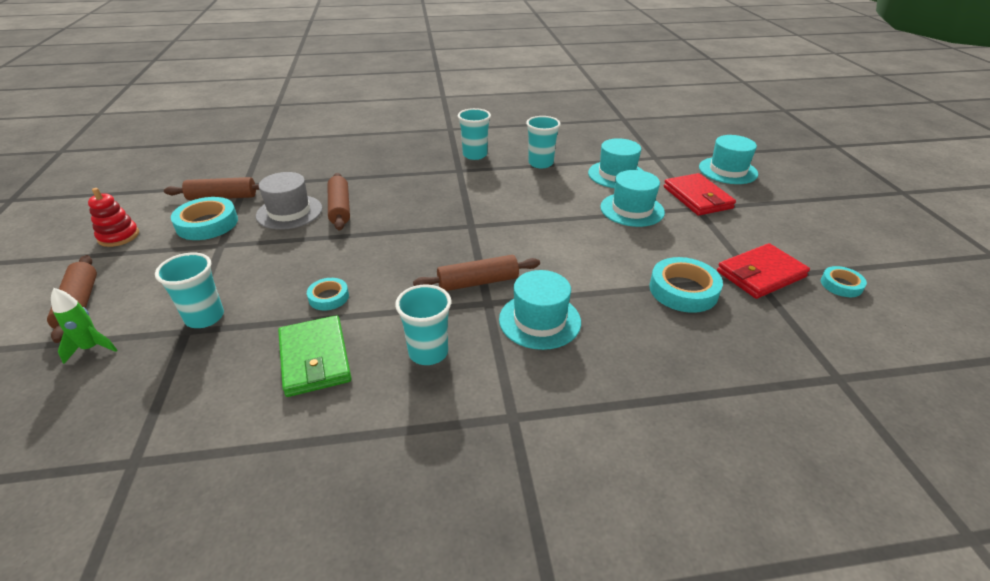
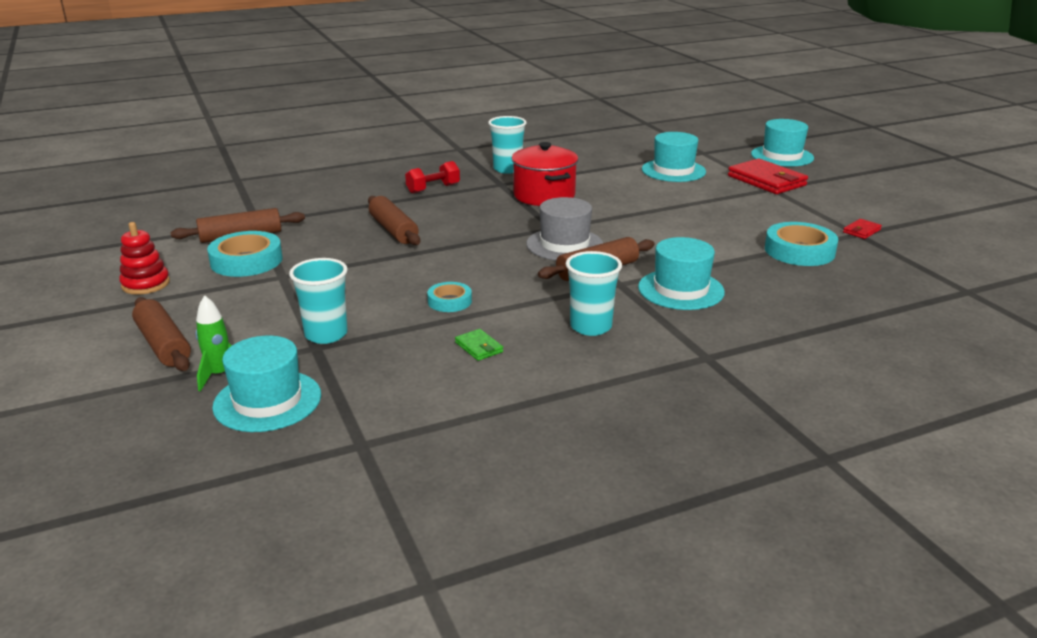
camera: 15 degrees left, 10 degrees down
(289, 212) = (337, 240): grey hat -> grey hat (564, 244)
(315, 359) = (479, 347): green wallet -> green wallet, size x0.46
(401, 168) = (433, 189): none -> red dumbbell
(486, 188) = (544, 195): none -> red pot
(540, 163) = (586, 169): turquoise cup -> none
(632, 209) = (709, 197): turquoise hat -> turquoise hat (267, 401)
(760, 274) = (861, 231): red wallet -> red wallet, size x0.46
(841, 285) = (935, 230): turquoise tape -> none

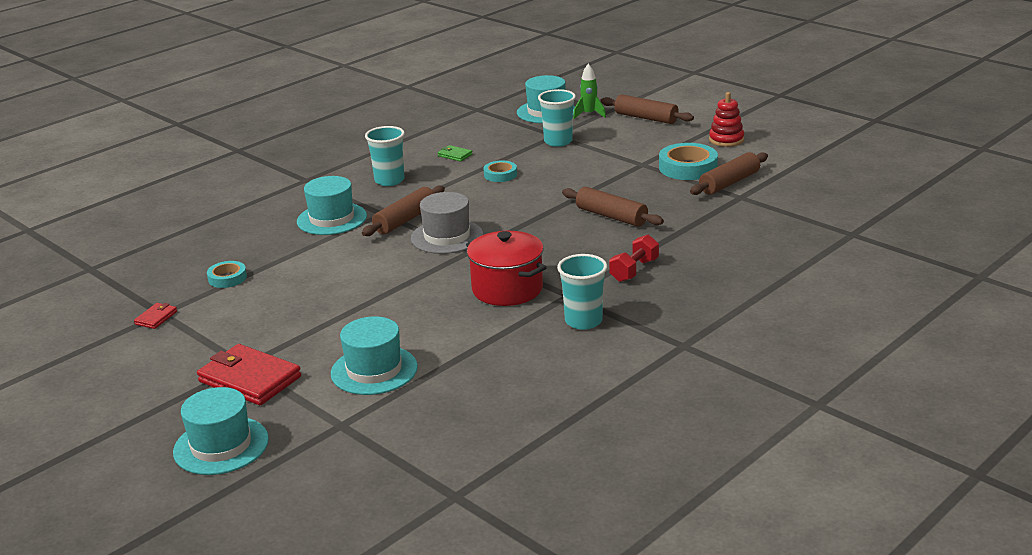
camera: 160 degrees right, 0 degrees up
(799, 251) = (227, 278): turquoise tape -> turquoise tape, size x0.58

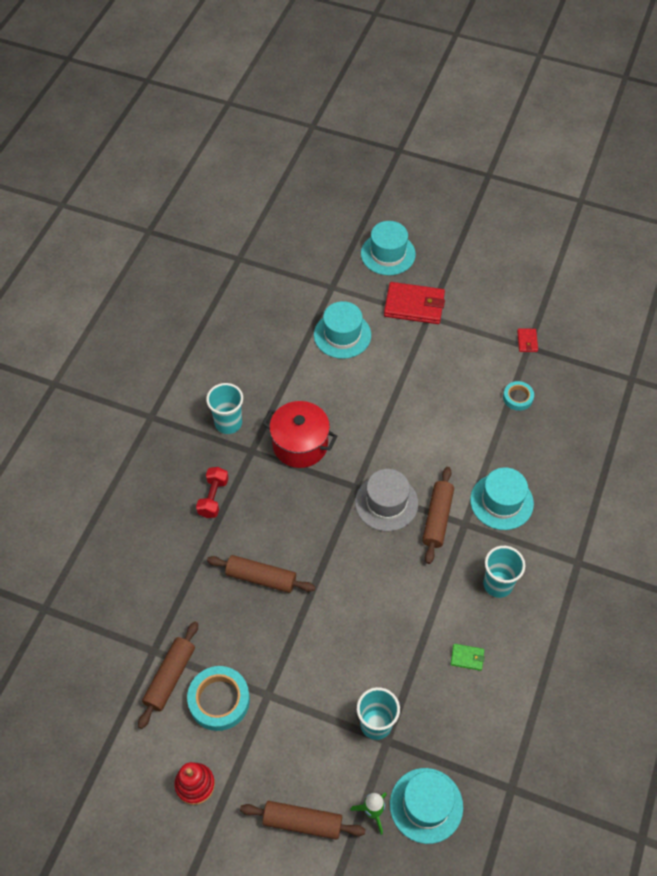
camera: 155 degrees right, 30 degrees up
(500, 175) = (398, 628): turquoise tape -> none

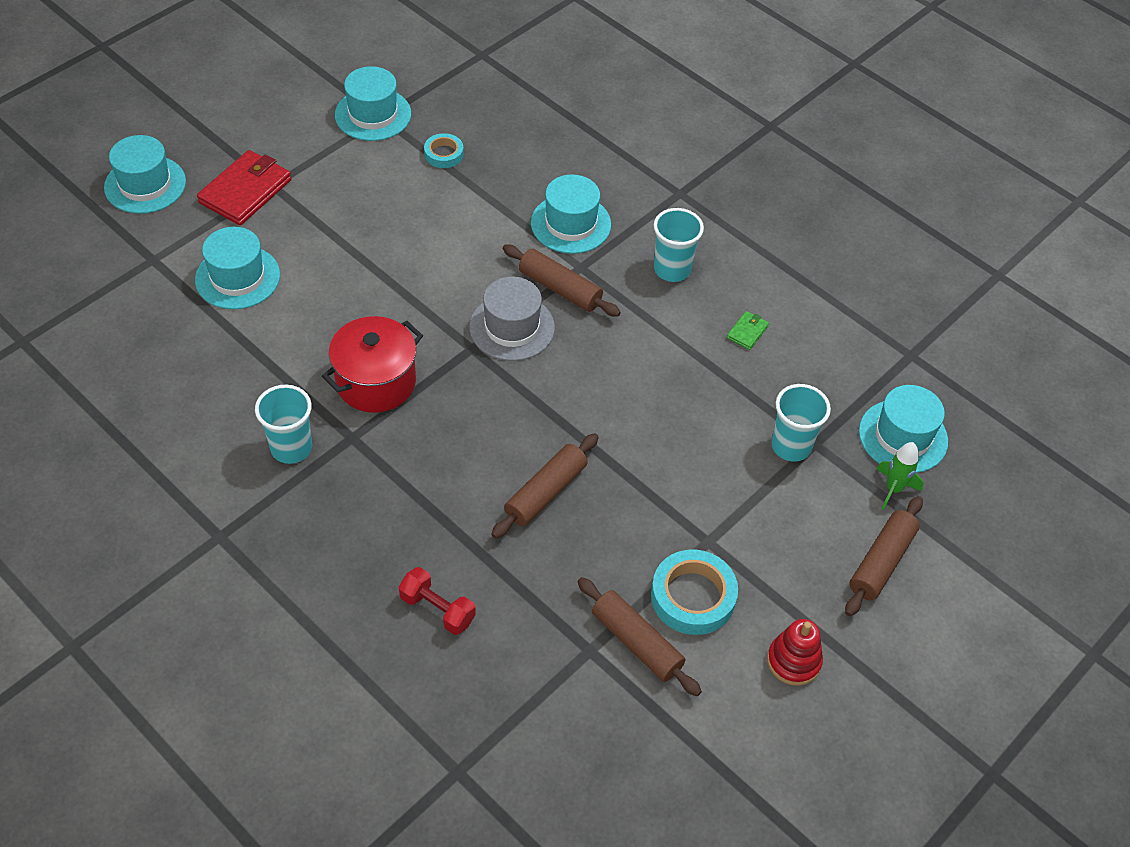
camera: 70 degrees left, 5 degrees down
(213, 497) = (397, 505): red dumbbell -> red dumbbell (437, 609)
(527, 341) = (373, 114): red wallet -> turquoise hat

